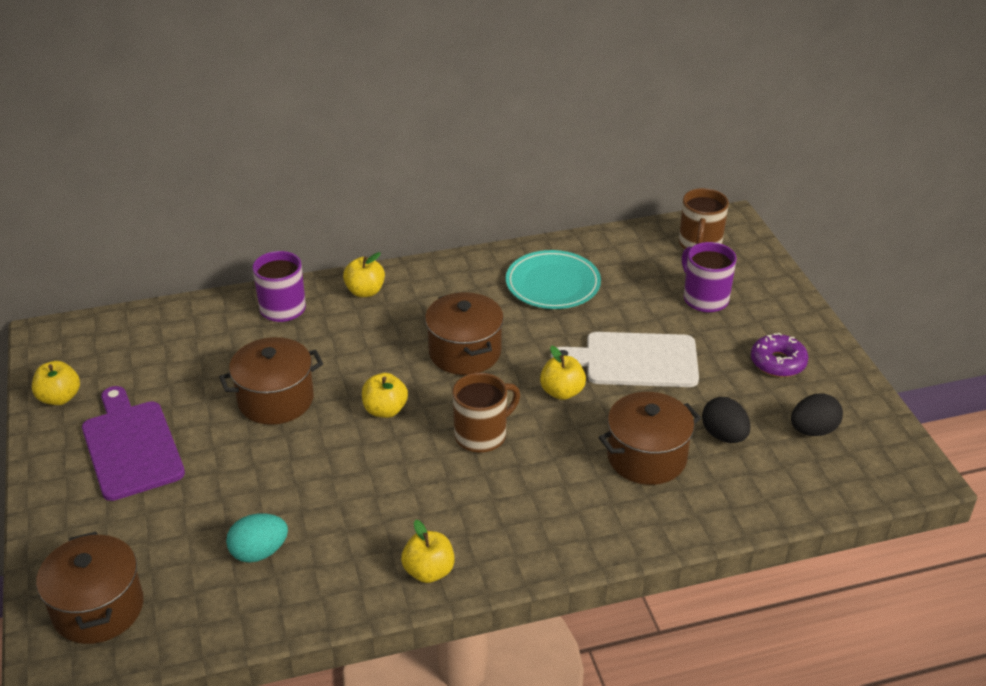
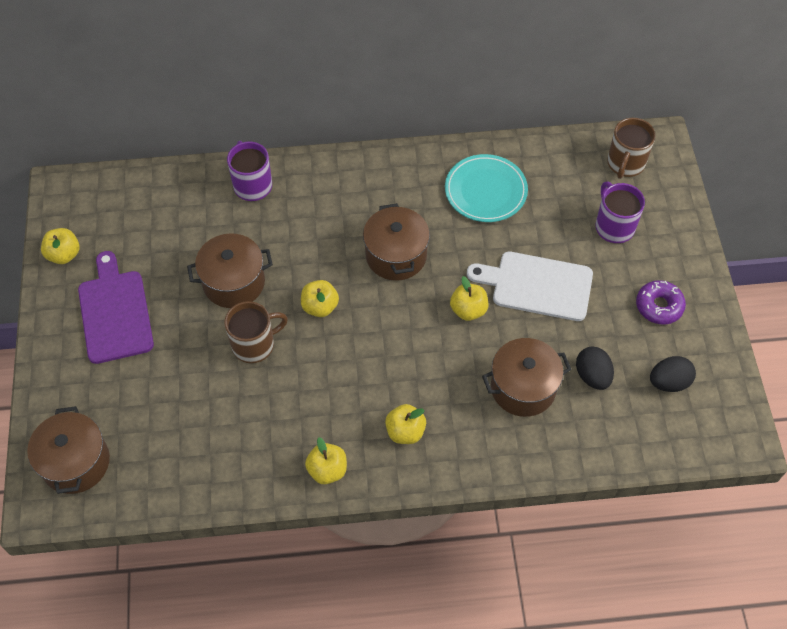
camera: 10 degrees right, 20 degrees up
(259, 552) = (201, 431): turquoise egg -> none
(365, 291) = (324, 176): yellow apple -> yellow apple (405, 431)
(482, 435) = (394, 344): brown mug -> brown mug (254, 344)

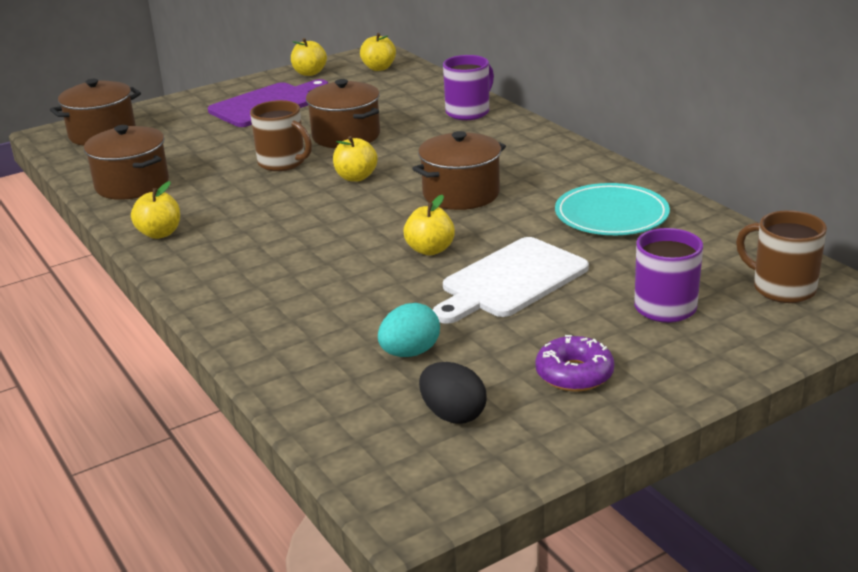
camera: 65 degrees right, 30 degrees down
(405, 431) = (235, 259): yellow apple -> yellow apple (379, 68)
(523, 388) = (350, 311): brown pot -> brown pot (132, 185)
(537, 285) = (510, 280): white cutting board -> white cutting board turned 120 degrees counterclockwise
(592, 376) = (410, 353): black egg -> turquoise egg
(625, 164) = (782, 288): brown mug -> brown mug turned 45 degrees clockwise

